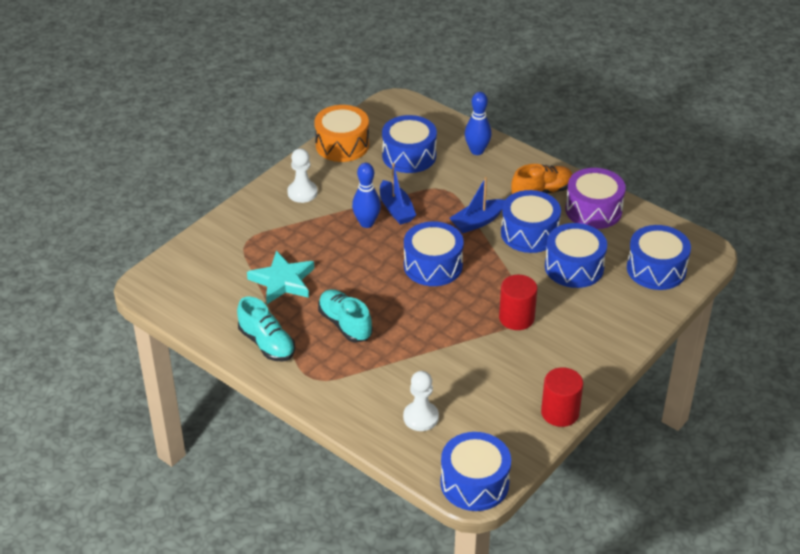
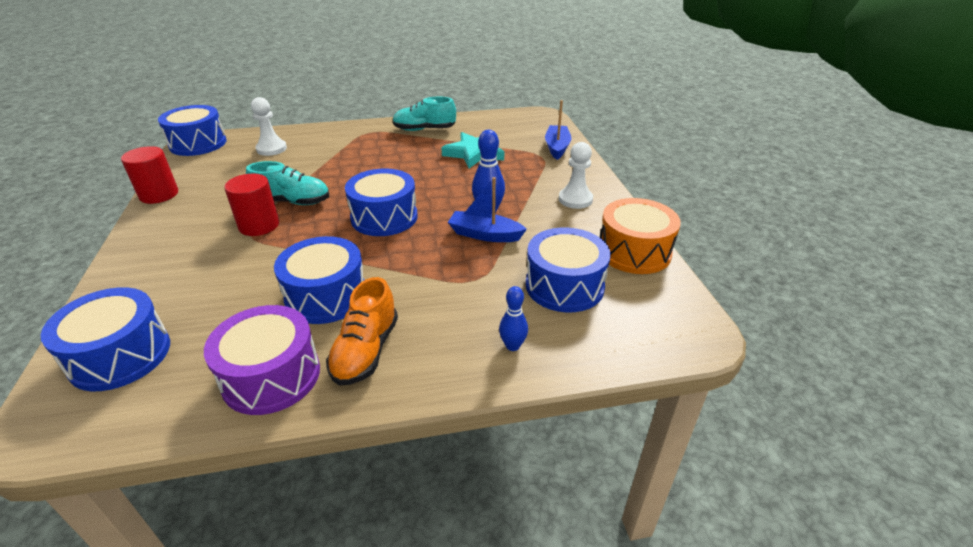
camera: 130 degrees right, 5 degrees down
(345, 324) = (393, 157): turquoise shoe -> turquoise shoe (293, 202)
(477, 151) = (512, 346): blue bowling pin -> blue bowling pin, size x0.64
(477, 222) = (396, 272): blue boat -> blue boat (557, 147)
(574, 267) = (238, 295): blue drum -> none

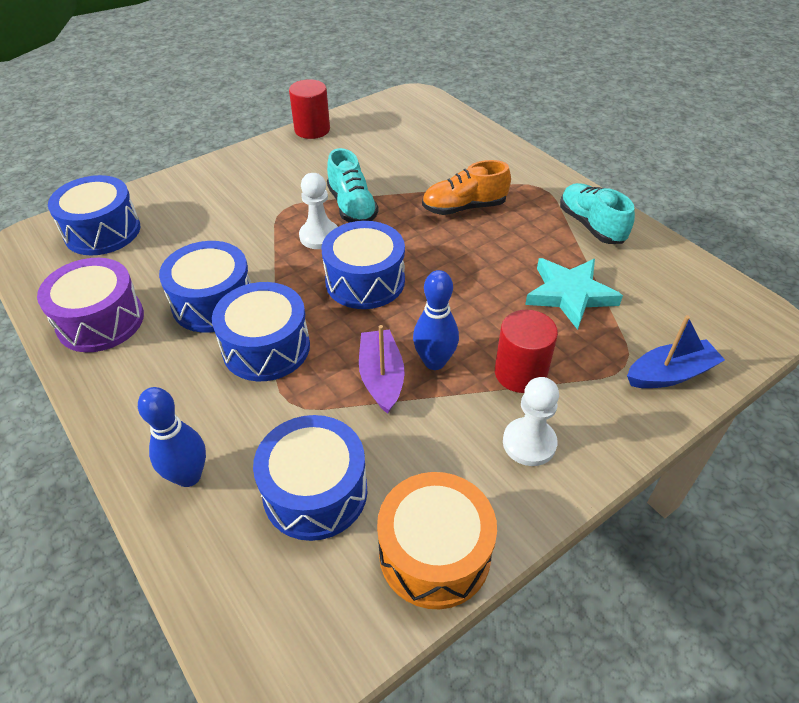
camera: 65 degrees right, 10 degrees up
(198, 144) = (412, 100): blue drum -> blue drum (266, 347)
(259, 225) = (299, 207): red cylinder -> red cylinder (520, 373)
(271, 149) = (440, 143): white pawn -> white pawn (319, 236)
(366, 351) = (147, 364): orange shoe -> orange shoe (464, 207)
(485, 234) = (381, 377): blue boat -> purple boat
(512, 346) = (188, 476): blue bowling pin -> blue bowling pin, size x1.56

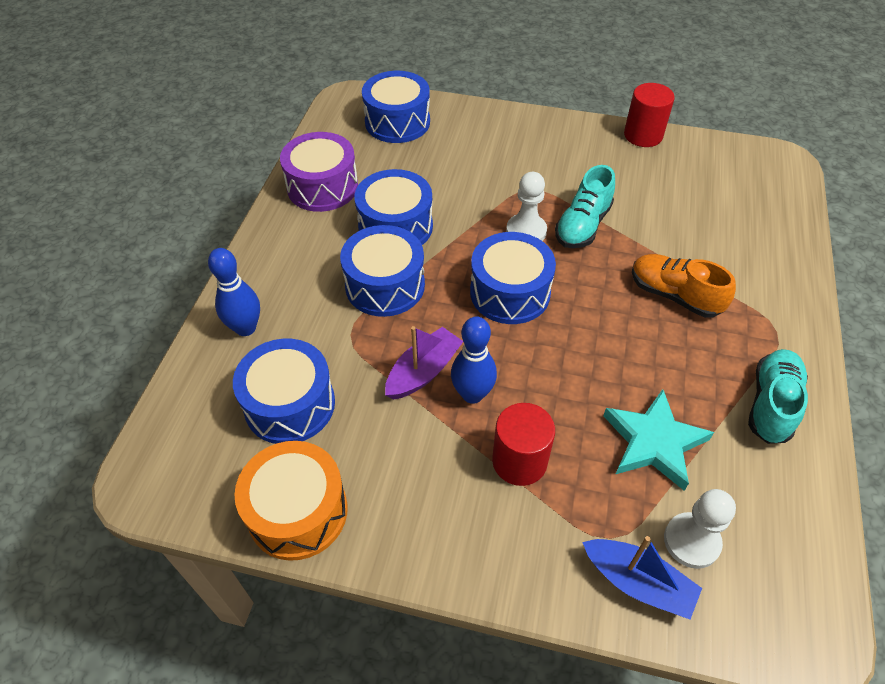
camera: 50 degrees right, 5 degrees up
(529, 443) = (451, 513): white pawn -> white pawn (691, 541)

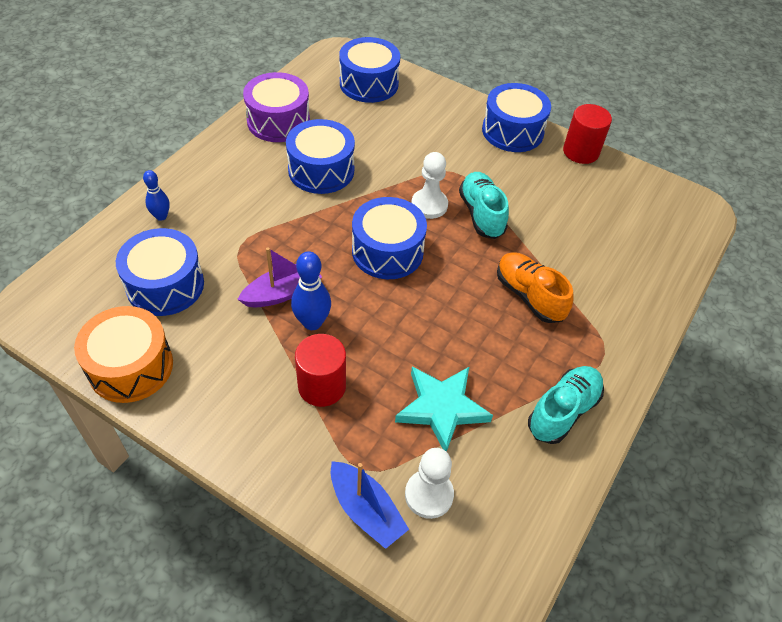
camera: 15 degrees right, 0 degrees up
(245, 328) = (161, 216): blue bowling pin -> blue bowling pin, size x0.64
(385, 285) = (287, 215): blue drum -> blue drum (512, 131)
(582, 225) = (481, 214): turquoise shoe -> turquoise shoe turned 120 degrees clockwise

